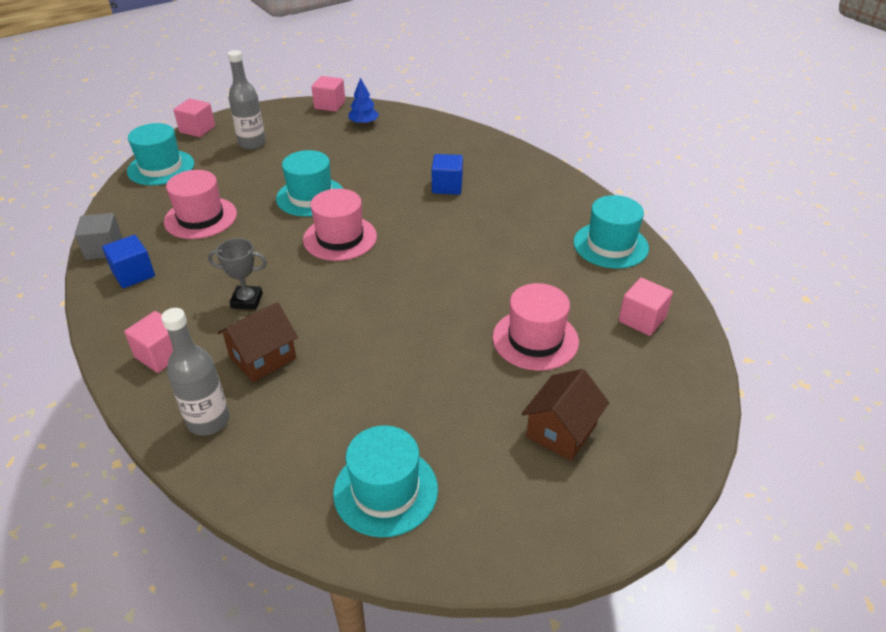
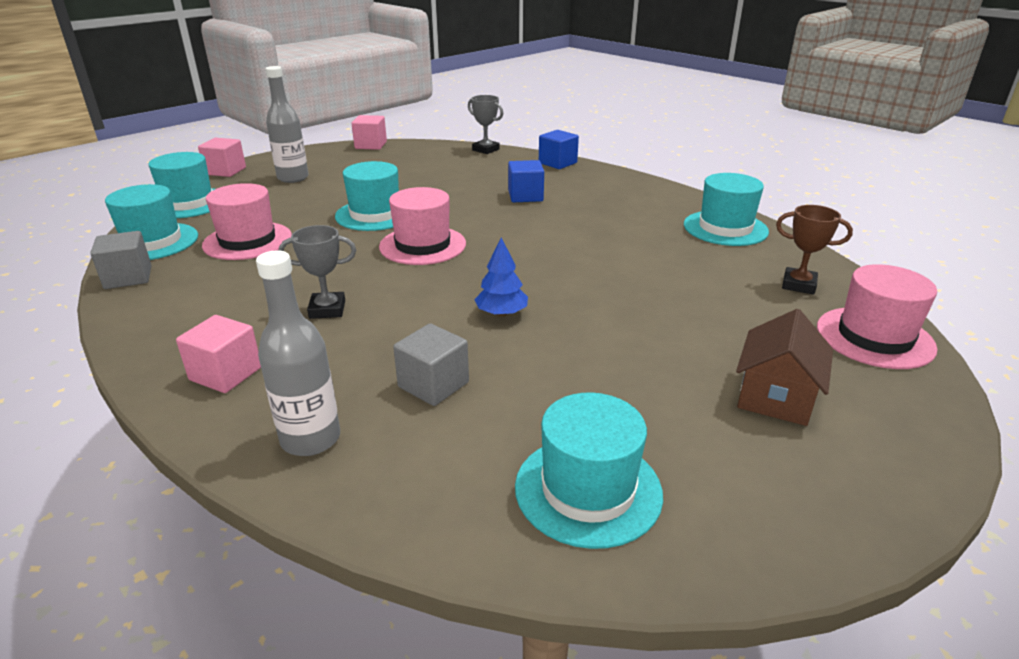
camera: 10 degrees left, 10 degrees down
(127, 211) = (152, 242): none -> turquoise hat
(133, 274) = (171, 297): blue cube -> blue cube (557, 163)
(263, 357) = (366, 363): brown house -> none
(306, 385) = (433, 385): none -> grey cube
(364, 123) = (413, 156): blue tree -> blue tree (501, 313)
(432, 120) = (485, 150): none -> grey trophy
(535, 339) = (692, 313): pink hat -> pink hat (874, 337)
(642, 319) = (798, 285): pink cube -> brown trophy

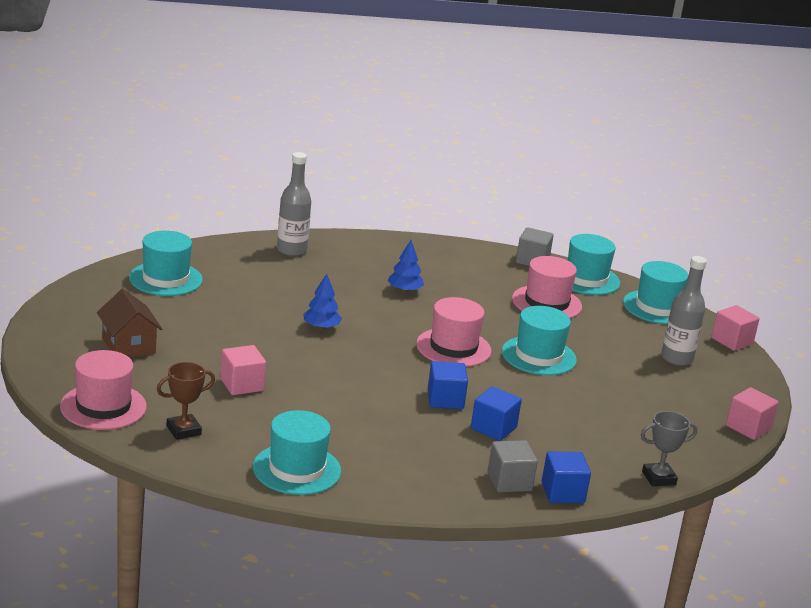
camera: 125 degrees right, 5 degrees down
(226, 374) = (374, 252): pink cube -> pink cube (242, 385)
(327, 309) = (404, 290): grey trophy -> blue tree
(433, 385) = (286, 284): grey cube -> grey cube (509, 481)
(520, 220) = (445, 399): none -> blue cube

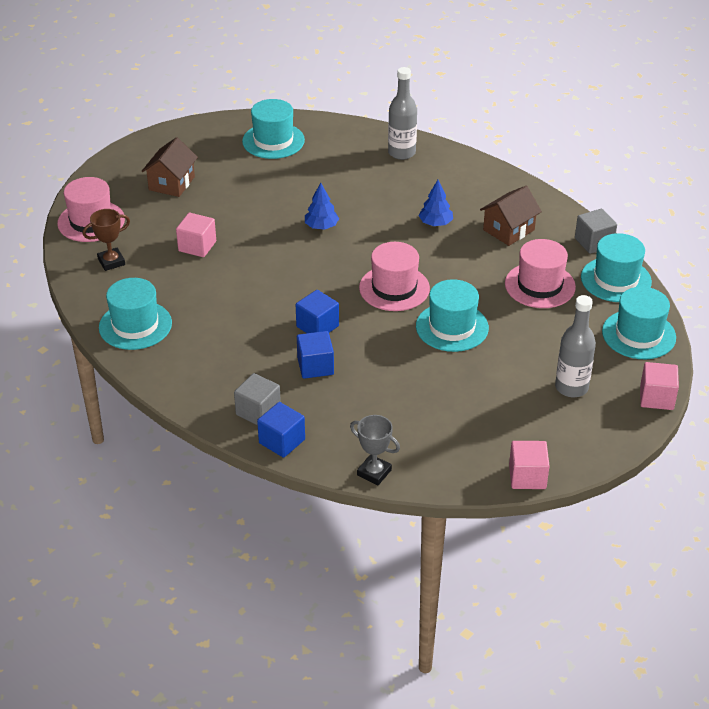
camera: 50 degrees right, 15 degrees up
(183, 430) = (111, 262): brown trophy -> brown trophy turned 45 degrees counterclockwise
(463, 275) = (508, 230): none -> brown house

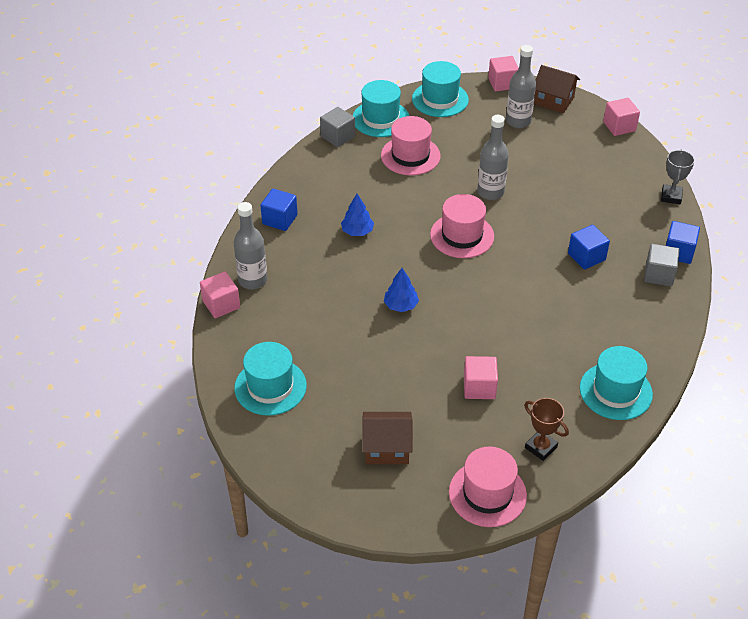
camera: 110 degrees left, 5 degrees up
(317, 326) = (539, 269): blue cube -> blue cube (280, 219)
(381, 132) = (221, 304): none -> pink cube
(452, 327) = (490, 192): turquoise hat -> grey bottle
(508, 230) = (345, 186): brown house -> brown house (554, 100)

